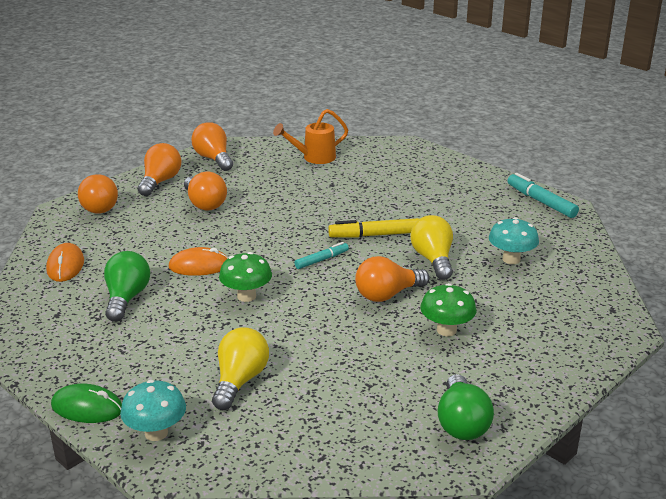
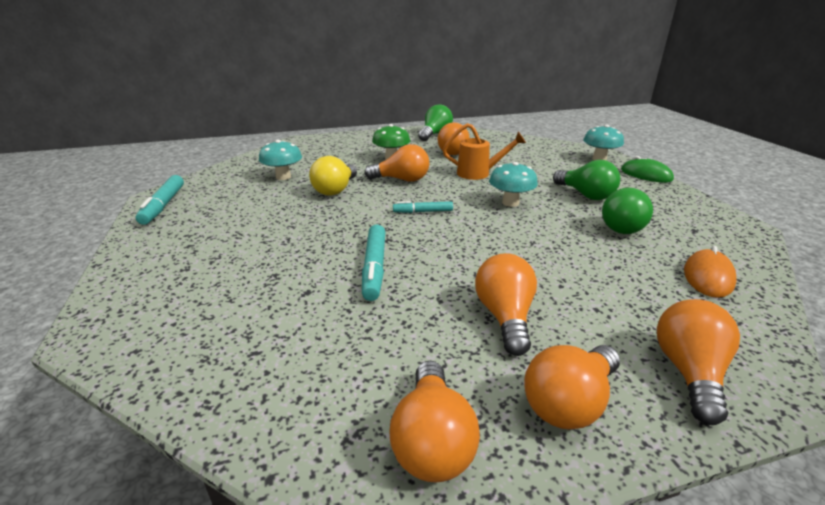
camera: 150 degrees left, 0 degrees up
(168, 335) = (585, 195): none -> green light bulb
(199, 266) = (543, 236): orange mouse -> none
(240, 380) = (540, 166): yellow light bulb -> none
(246, 296) = (510, 203): green mushroom -> turquoise mushroom
(308, 206) = (374, 267): none -> turquoise marker
(313, 158) = (259, 359): orange watering can -> orange watering can (479, 173)
(375, 235) = (350, 218): yellow marker -> none
(386, 376) = (452, 151): none -> orange light bulb

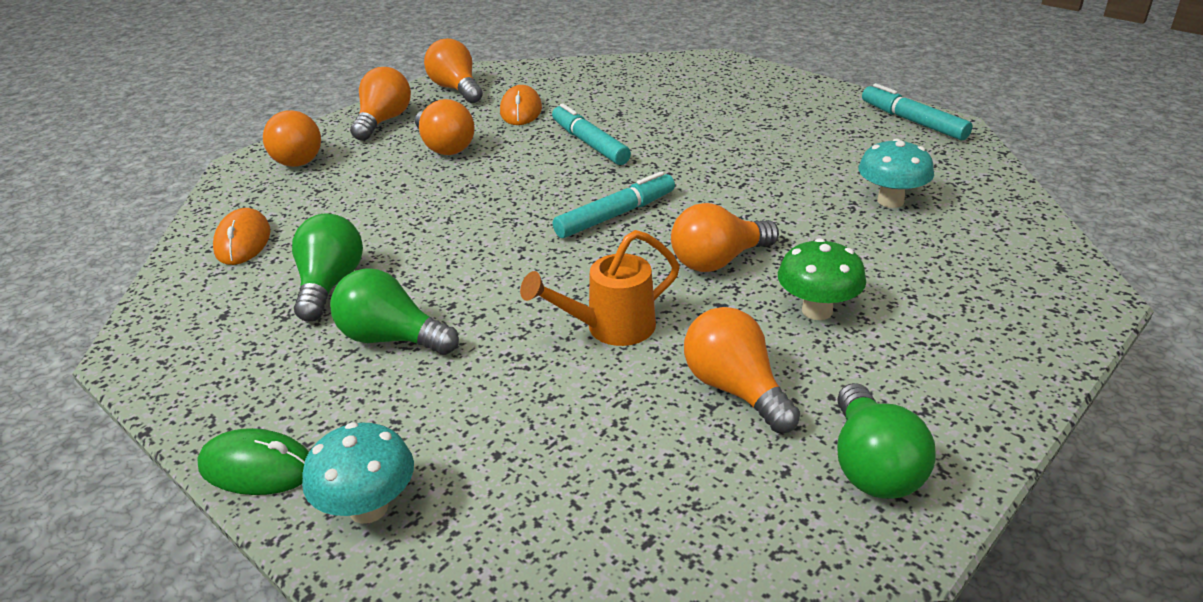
camera: 150 degrees right, 5 degrees up
(335, 190) = (777, 207): yellow light bulb -> none
(388, 341) = (521, 110): none -> orange mouse
(423, 212) = (615, 215): turquoise marker -> turquoise marker, size x1.59
(510, 203) = (509, 273): turquoise mushroom -> none

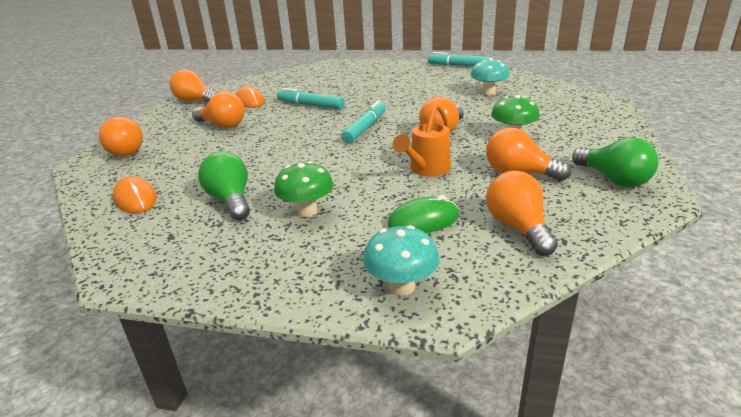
camera: 30 degrees left, 5 degrees down
(257, 467) = (302, 297): green mouse -> green mouse (423, 220)
(383, 121) = (164, 123): orange light bulb -> orange light bulb (518, 228)
(391, 338) = (307, 211): green light bulb -> green mushroom

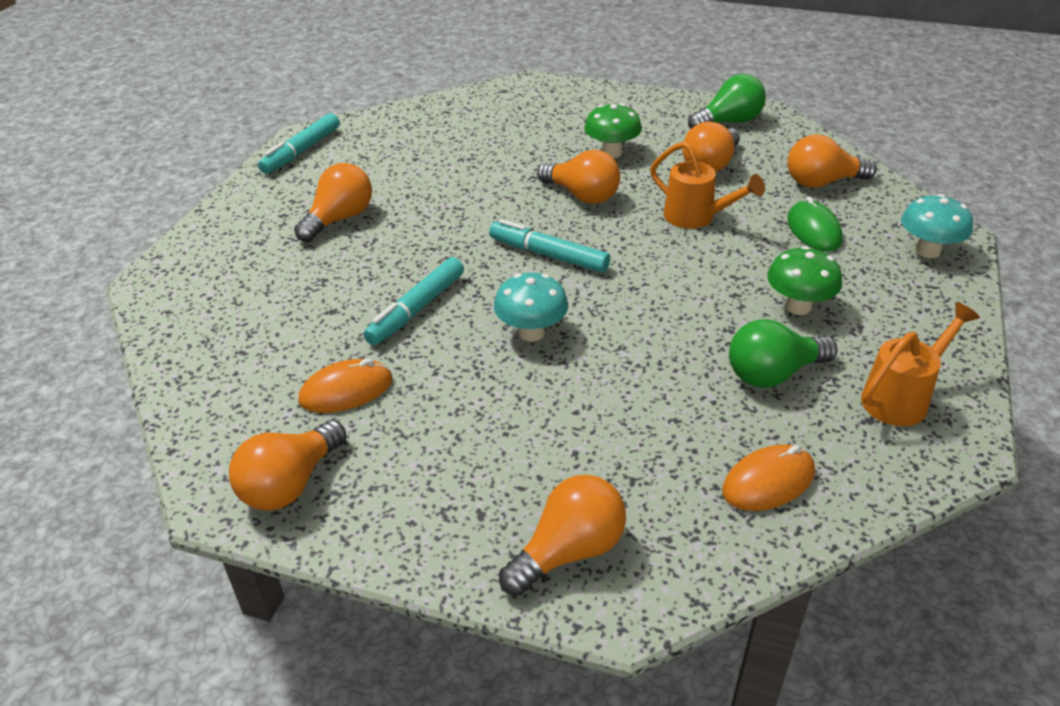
camera: 85 degrees left, 10 degrees up
(187, 252) = (902, 397): none -> orange watering can
(222, 125) = (473, 416): orange light bulb -> orange light bulb (339, 219)
(488, 93) = (451, 146): turquoise mushroom -> turquoise mushroom (531, 333)

